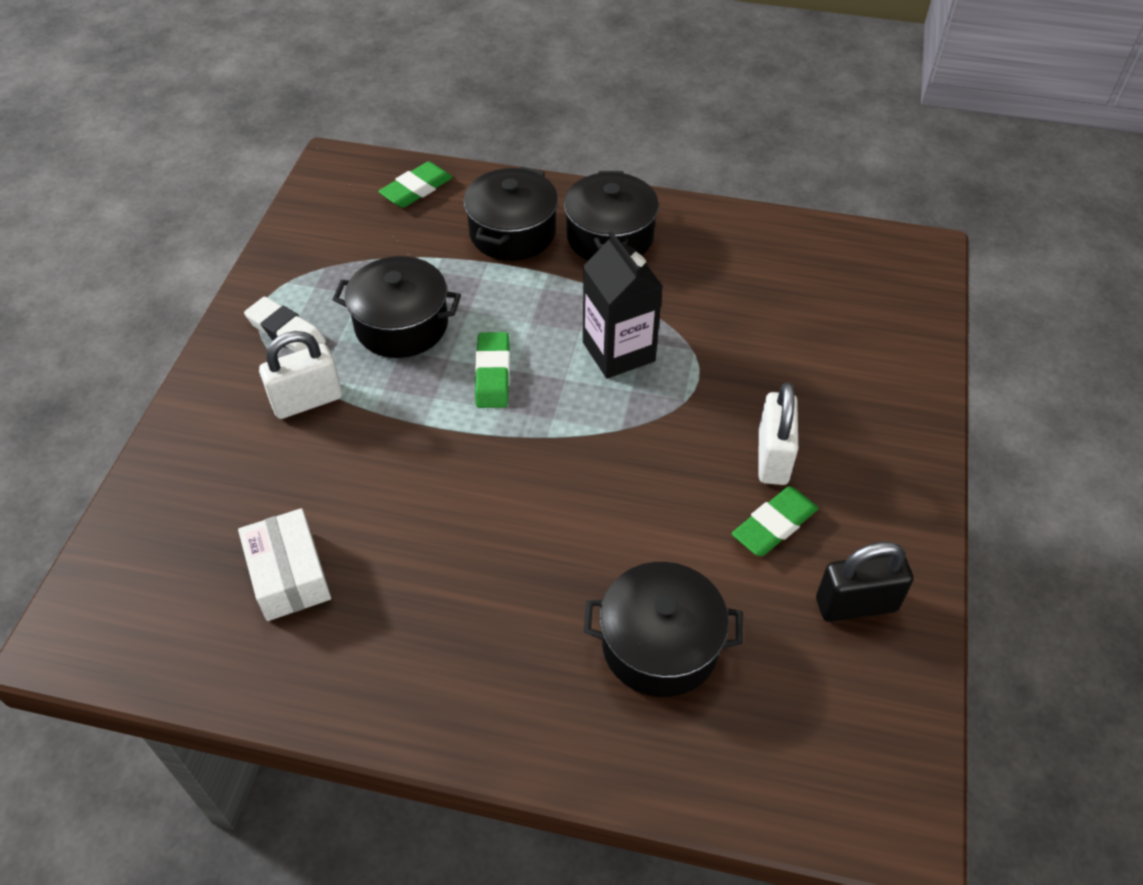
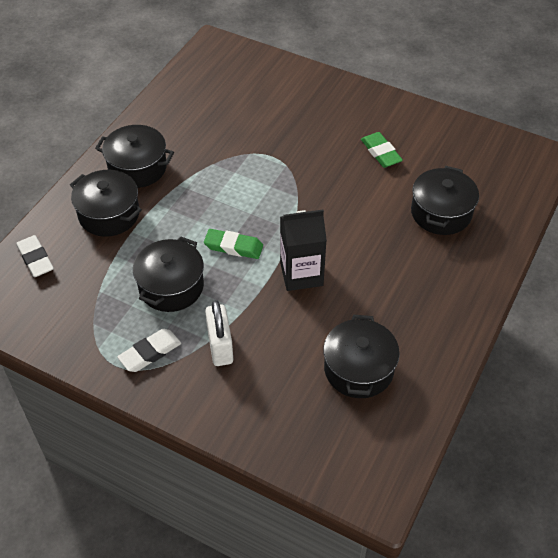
camera: 75 degrees left, 0 degrees up
(289, 575) = (358, 369): white box -> black pot
(416, 189) = (35, 259): green eraser -> white eraser
(618, 351) = (238, 185): black carton -> black carton (301, 274)
(773, 457) = (337, 141): white padlock -> none
(856, 605) = (434, 137): black padlock -> none

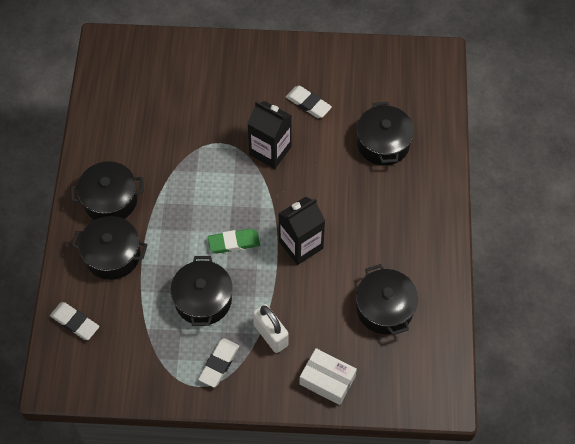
camera: 25 degrees left, 10 degrees up
(254, 416) = (327, 380): none -> white box
(318, 179) = (270, 151): none -> black carton
(381, 152) = (308, 104): green eraser -> white eraser

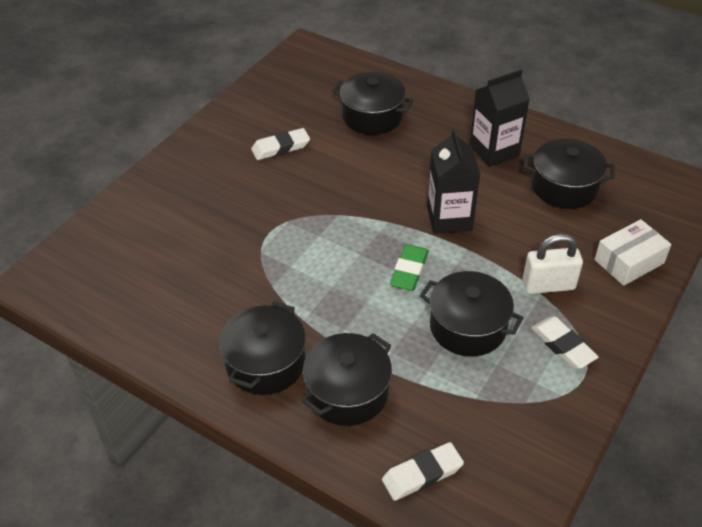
camera: 60 degrees left, 15 degrees down
(270, 151) = (314, 197): black carton -> black carton (494, 151)

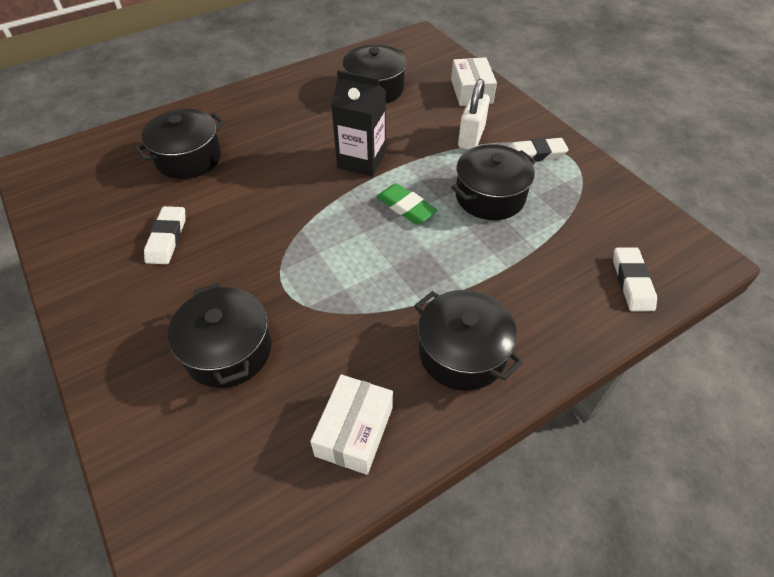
camera: 65 degrees left, 5 degrees up
(165, 322) = (354, 431): none -> white box
(347, 392) = (526, 300): black pot -> black pot (228, 350)
(494, 151) = (303, 106): black carton -> none

